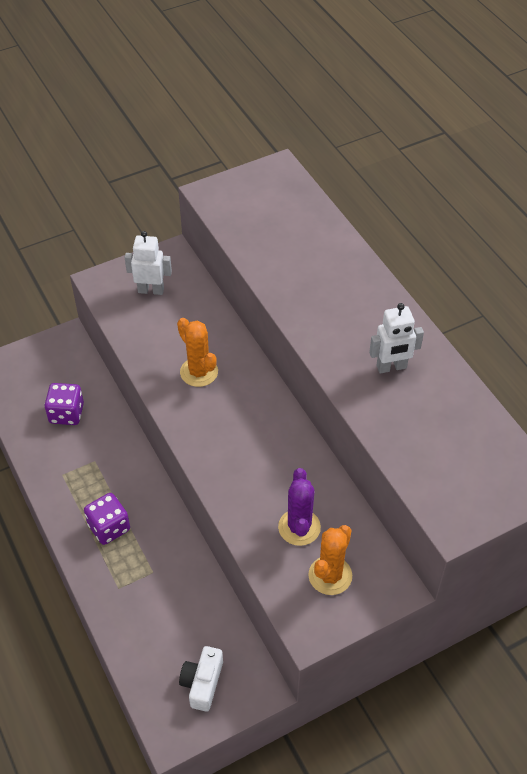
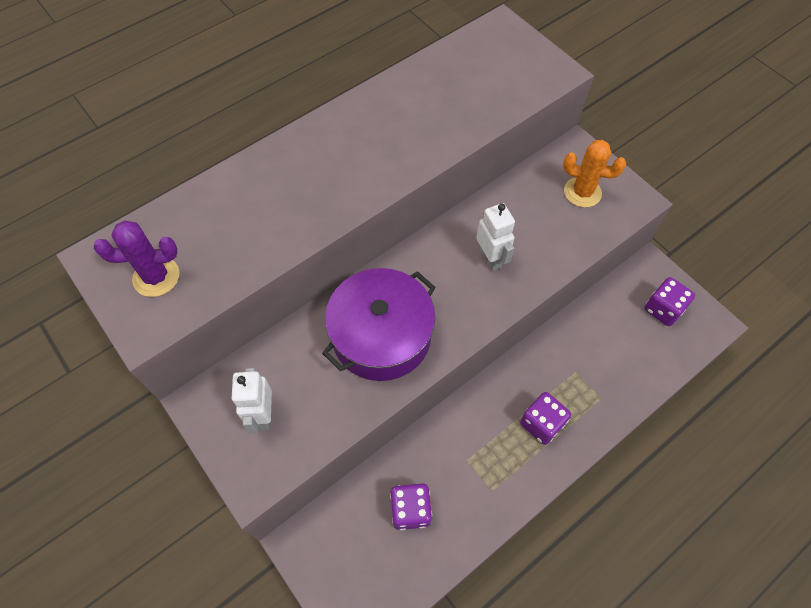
camera: 100 degrees left, 10 degrees up
(199, 372) = (381, 336): orange cactus -> purple pot
(202, 683) = (663, 309): white camera -> purple dice
(299, 527) = (543, 220): purple cactus -> purple cactus (156, 277)
(391, 367) = (399, 123): white robot -> white robot (490, 258)

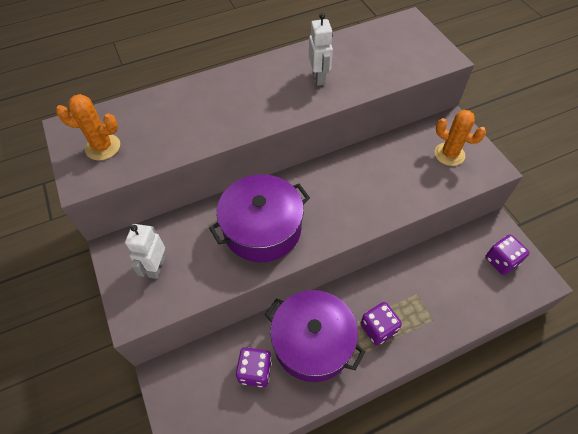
camera: 15 degrees right, 5 degrees down
(156, 277) = (103, 147): purple cactus -> orange cactus
(469, 459) = (312, 342): none -> purple pot
(490, 258) = (363, 189): white robot -> white robot (319, 78)

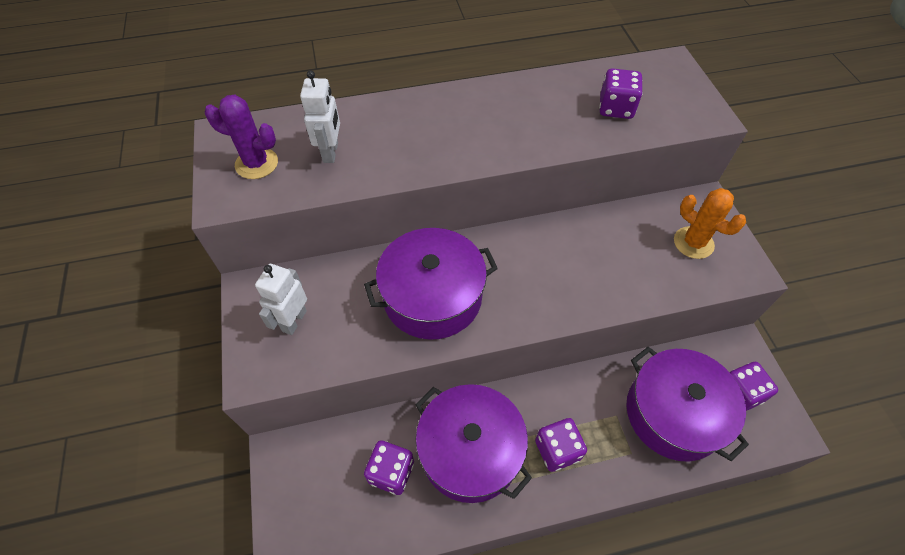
camera: 10 degrees right, 0 degrees up
(103, 147) = (256, 164): orange cactus -> purple cactus
(319, 78) = (539, 118): white robot -> white robot (331, 152)
(375, 61) = (616, 108): none -> purple dice
(458, 284) = (673, 413): none -> purple pot

